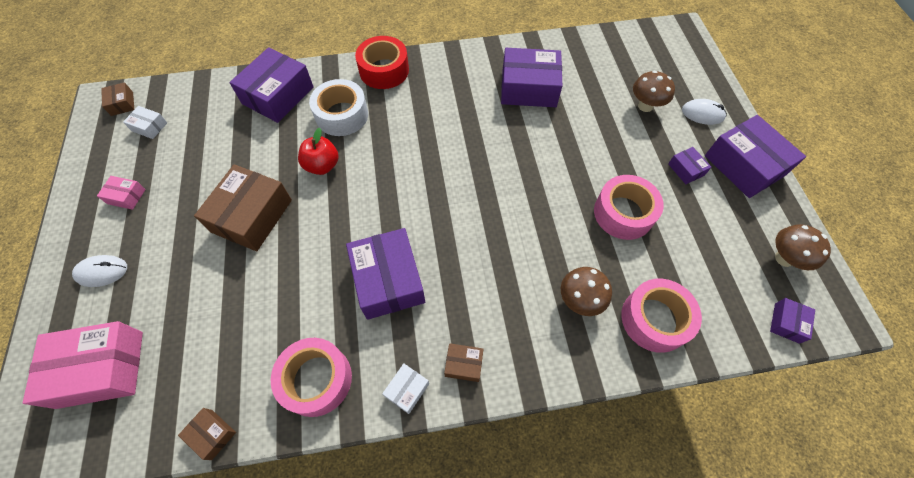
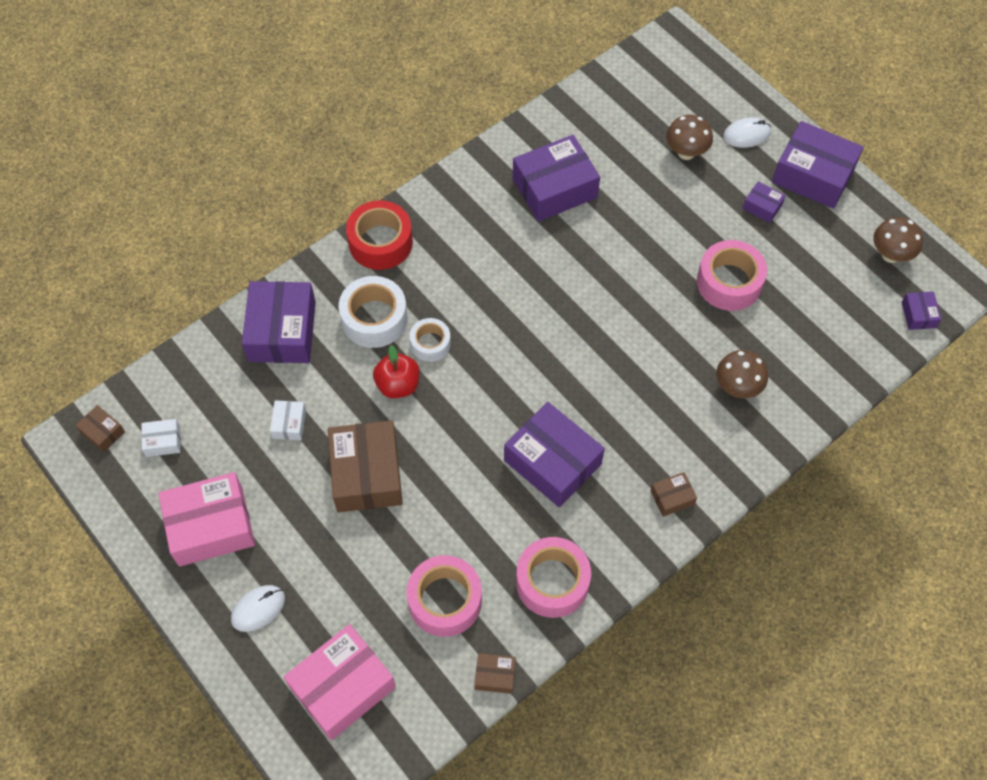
camera: 30 degrees left, 0 degrees up
(126, 196) = (211, 526): pink box -> pink box, size x2.16
(366, 149) = (430, 344): none -> white tape
(407, 390) = (638, 545): white box -> white box (289, 424)
(654, 319) = (810, 370): pink tape -> pink tape (445, 600)

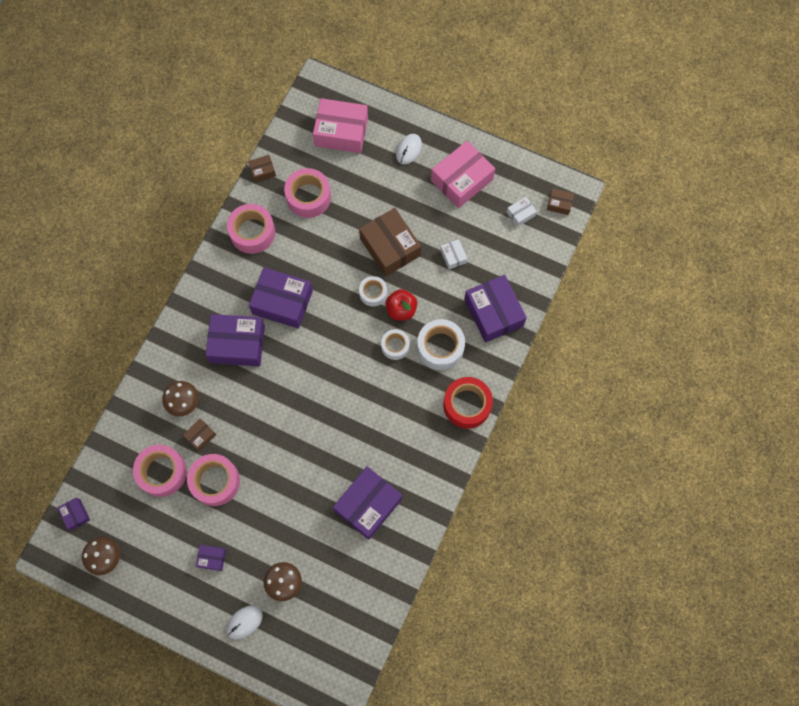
camera: 155 degrees right, 10 degrees up
(342, 687) = (341, 132): pink box -> pink box turned 75 degrees clockwise
(423, 422) = (373, 293): none -> white tape
(672, 497) = (201, 311): brown box -> brown box (200, 436)
(793, 318) = (162, 472): none -> pink tape
(813, 175) = (182, 605): purple box -> purple box (237, 344)

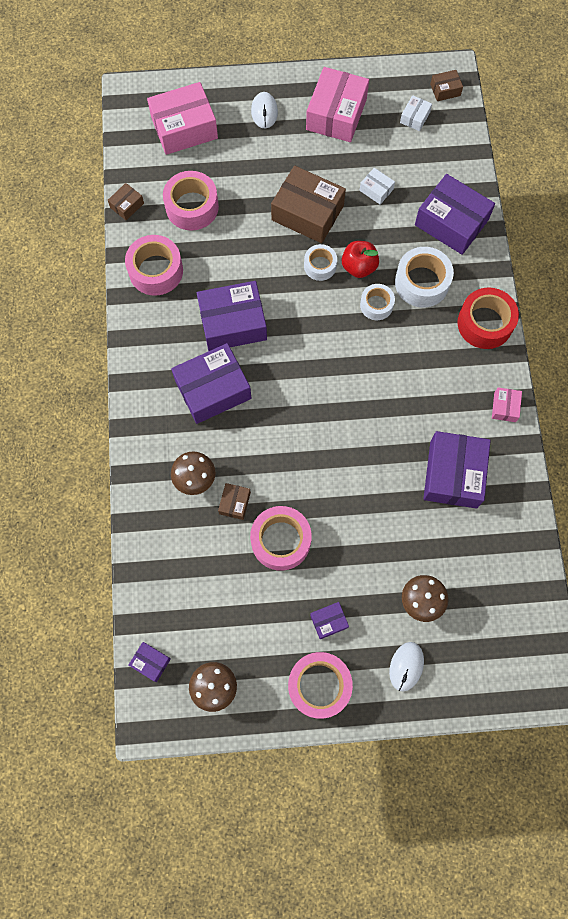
camera: 30 degrees left, 0 degrees up
(162, 472) = (217, 563): pink tape -> pink tape (319, 686)
(439, 477) = (504, 407): none -> pink box

